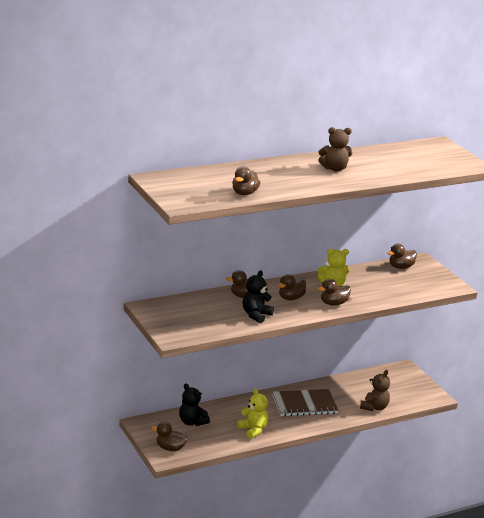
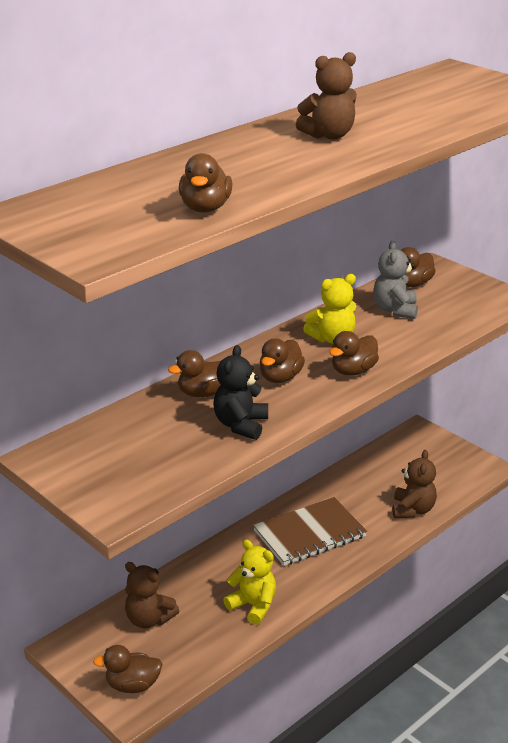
camera: 15 degrees left, 5 degrees up
(192, 422) = (149, 619): black teddy bear -> brown teddy bear
(380, 278) = (395, 310): none -> grey teddy bear

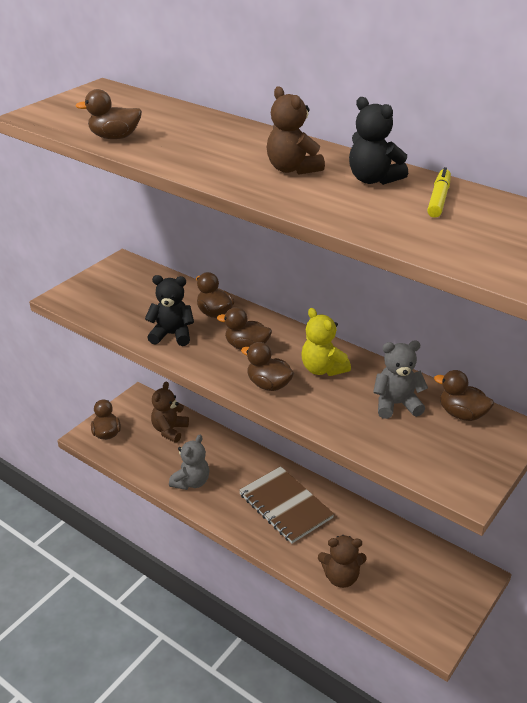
camera: 80 degrees right, 5 degrees up
(253, 605) = (191, 482): yellow teddy bear -> grey teddy bear
(361, 110) = (373, 179): none -> black teddy bear
(407, 95) = (438, 199): none -> yellow marker

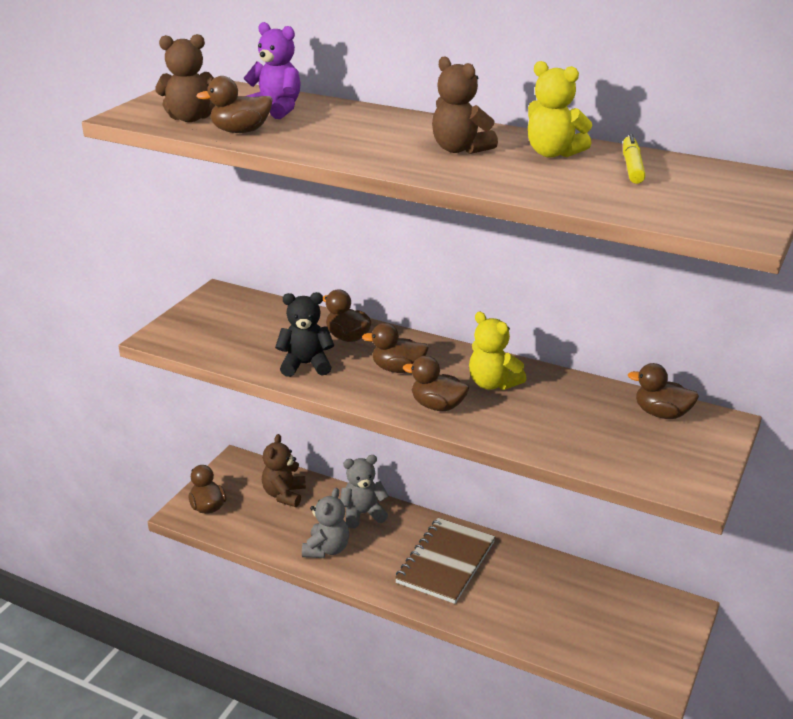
camera: 10 degrees left, 5 degrees down
(154, 118) = (276, 110): none -> purple teddy bear
(285, 506) = (445, 562): brown notebook -> brown notebook turned 75 degrees clockwise
(341, 577) = (531, 631): brown teddy bear -> brown teddy bear (190, 118)
(373, 179) = (553, 153): black teddy bear -> yellow teddy bear
(396, 404) = (587, 411): grey teddy bear -> grey teddy bear (362, 514)

